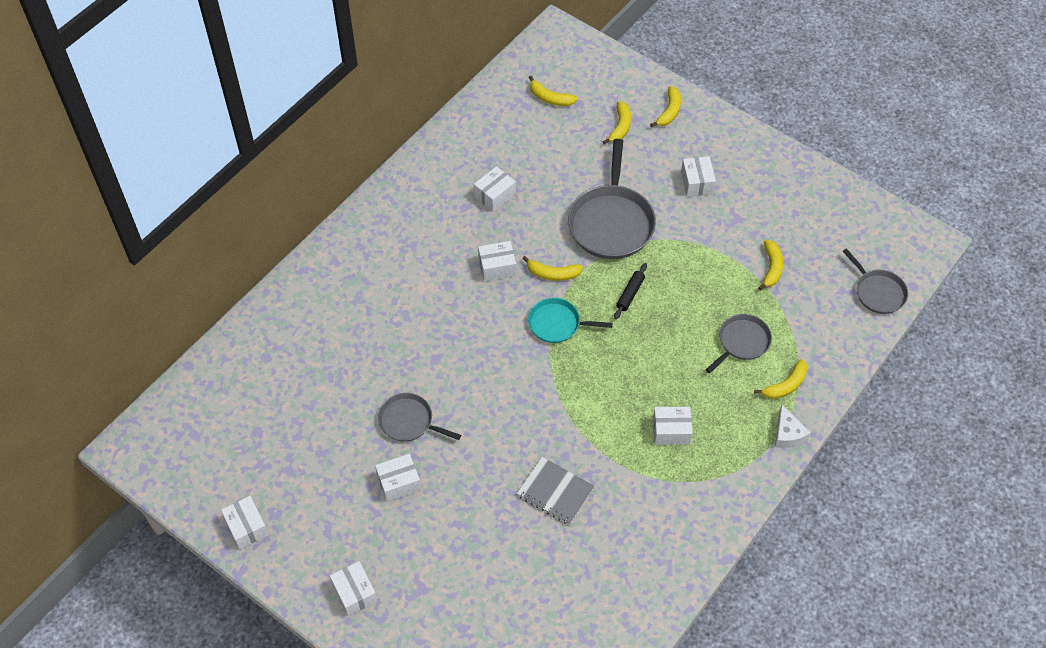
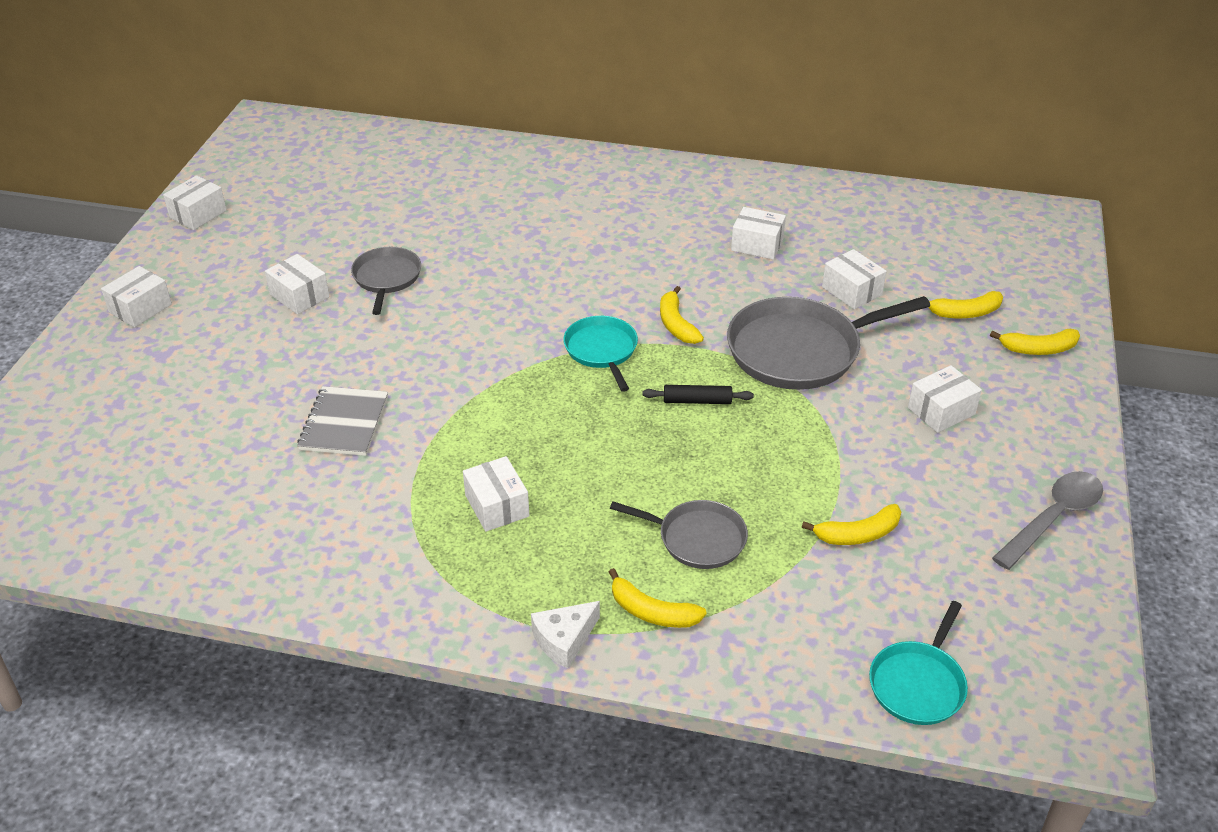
camera: 65 degrees right, 15 degrees down
(497, 267) = (651, 278): white box -> white box (851, 291)
(550, 98) = (949, 242): yellow banana -> none
(797, 179) = (1053, 518): none -> grey spoon
(878, 292) = (918, 684): grey pan -> turquoise pan

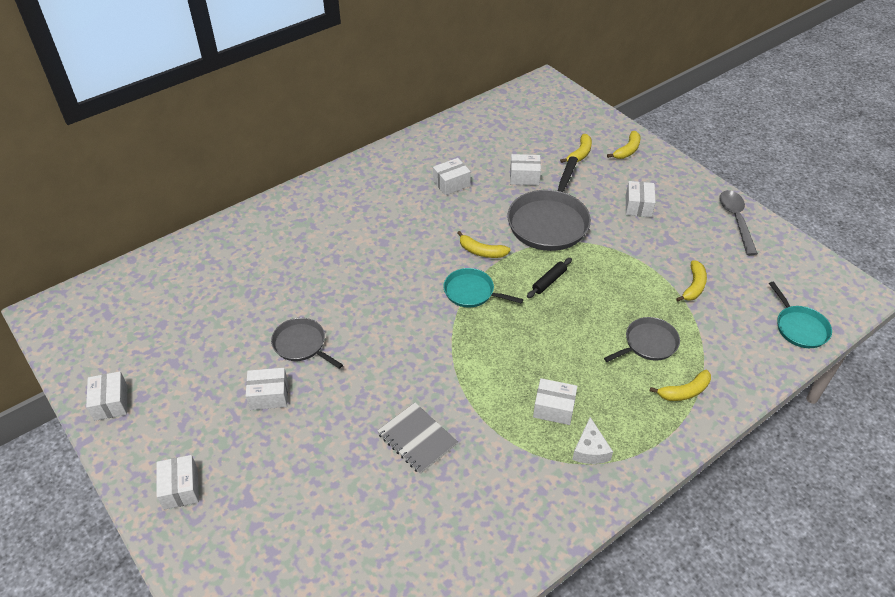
camera: 50 degrees left, 5 degrees up
(564, 639) = (676, 438): white cheese -> white cheese (590, 450)

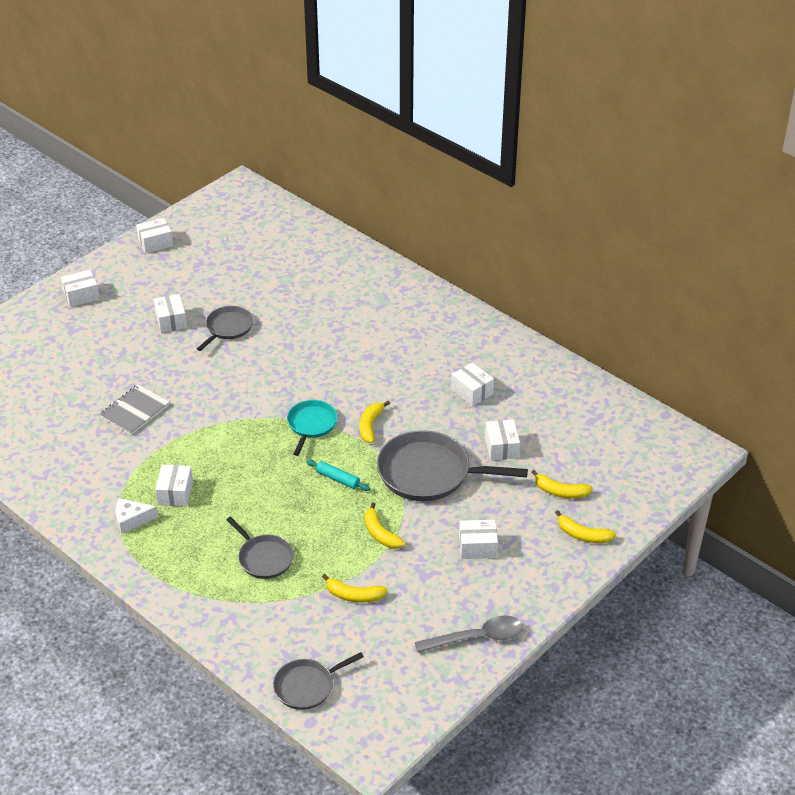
camera: 80 degrees right, 5 degrees down
(549, 281) = (338, 479): black rolling pin -> turquoise rolling pin
(684, 392) = (205, 586): yellow banana -> yellow banana (380, 533)
(799, 328) = (307, 686): turquoise pan -> grey pan

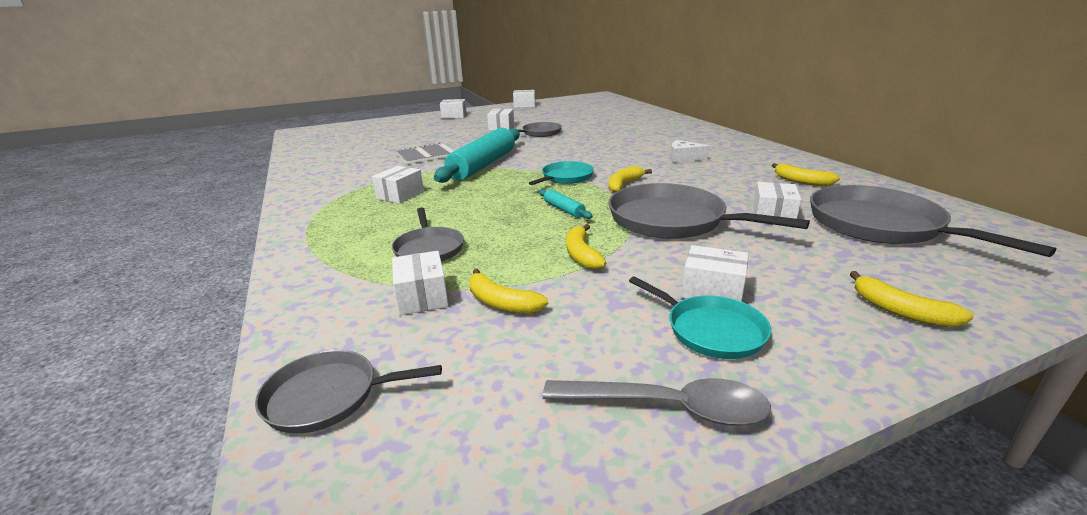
camera: 25 degrees right, 15 degrees down
(131, 520) = (342, 203): white cheese -> white cheese (683, 158)
(214, 418) = (483, 165): none -> turquoise rolling pin
(472, 392) = (746, 179): white box -> white box (422, 297)
(484, 581) = (711, 330): none -> turquoise pan
(560, 492) = (857, 261): yellow banana -> yellow banana (801, 181)
(575, 442) = (880, 225): none -> grey pan

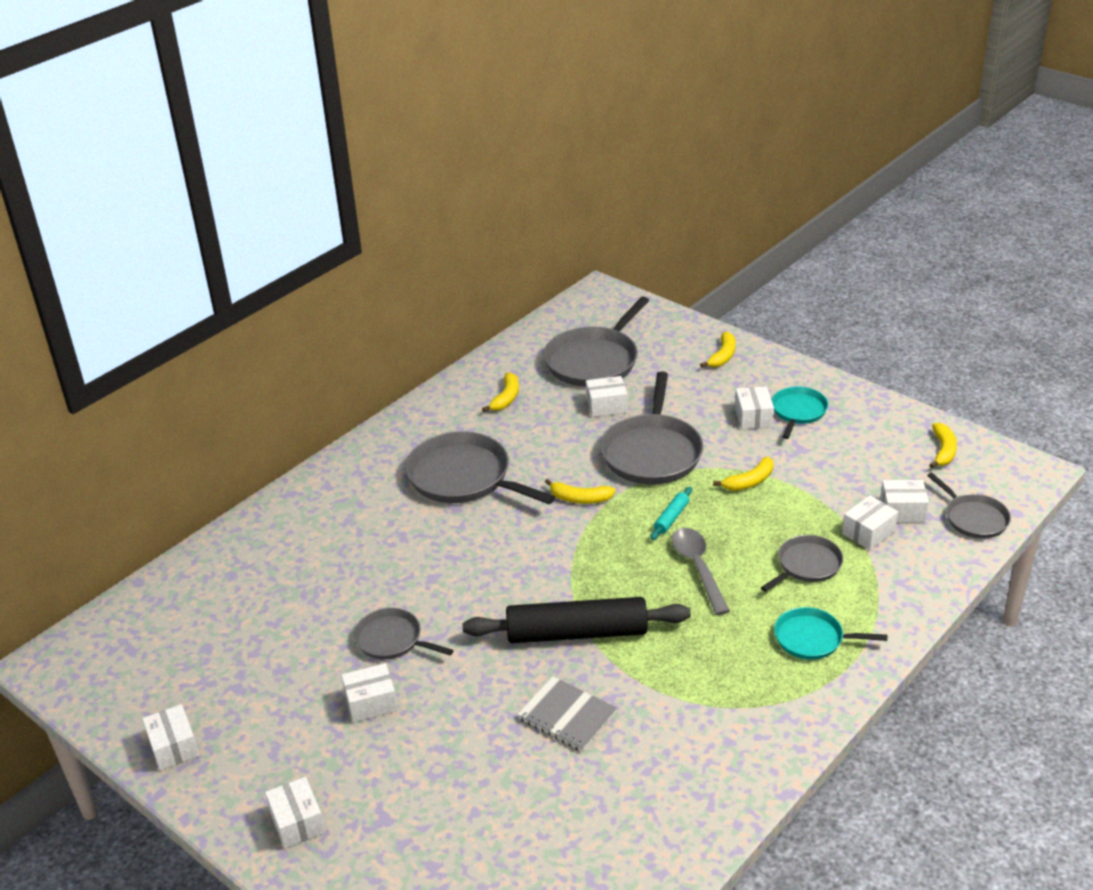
camera: 115 degrees left, 10 degrees up
(400, 195) = (717, 653): white box -> white box (902, 511)
(483, 165) = (576, 633): turquoise rolling pin -> black rolling pin
(501, 303) = (842, 495): yellow banana -> yellow banana (943, 451)
(565, 177) = (582, 546): turquoise pan -> turquoise pan (812, 638)
(668, 407) = (871, 414): grey spoon -> grey spoon (698, 568)
(683, 158) = (463, 477): white cheese -> grey pan

